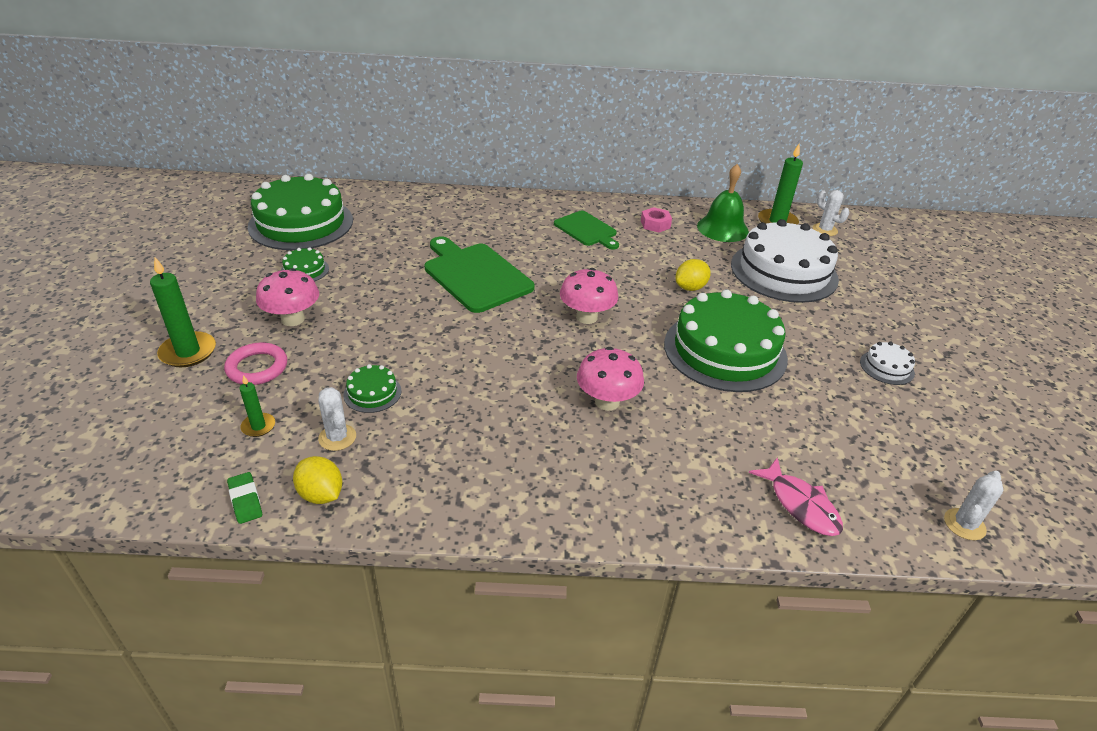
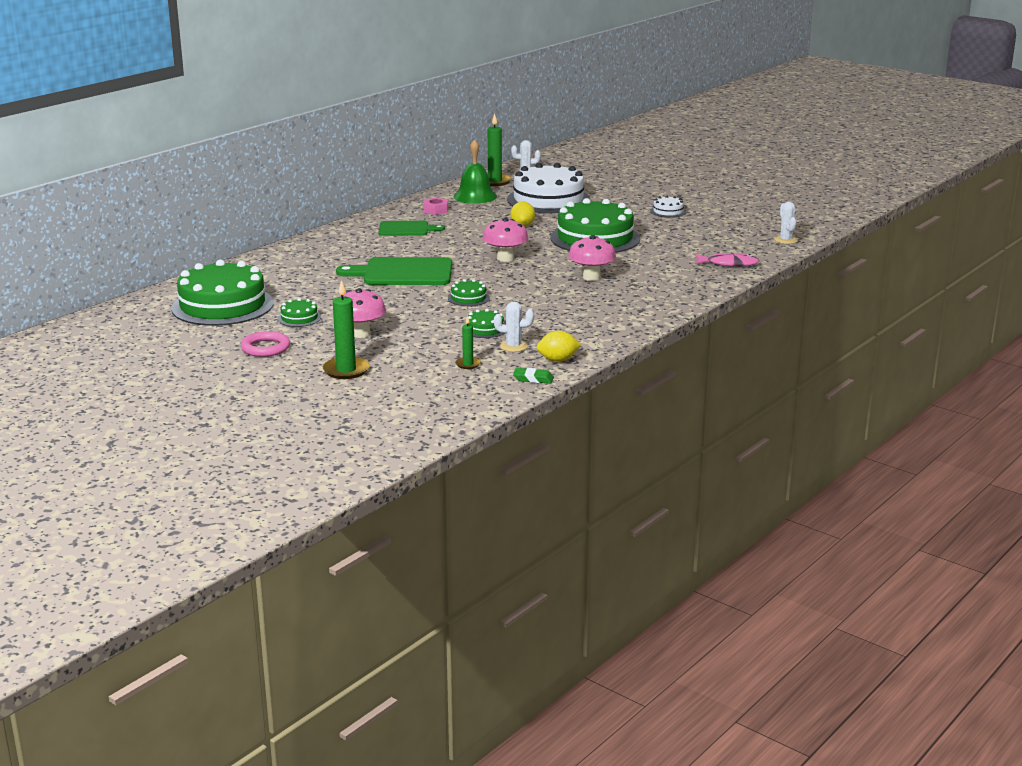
camera: 50 degrees left, 15 degrees down
(257, 367) = (402, 354): pink ring -> pink ring (265, 348)
(450, 342) = (468, 298): none -> green cake

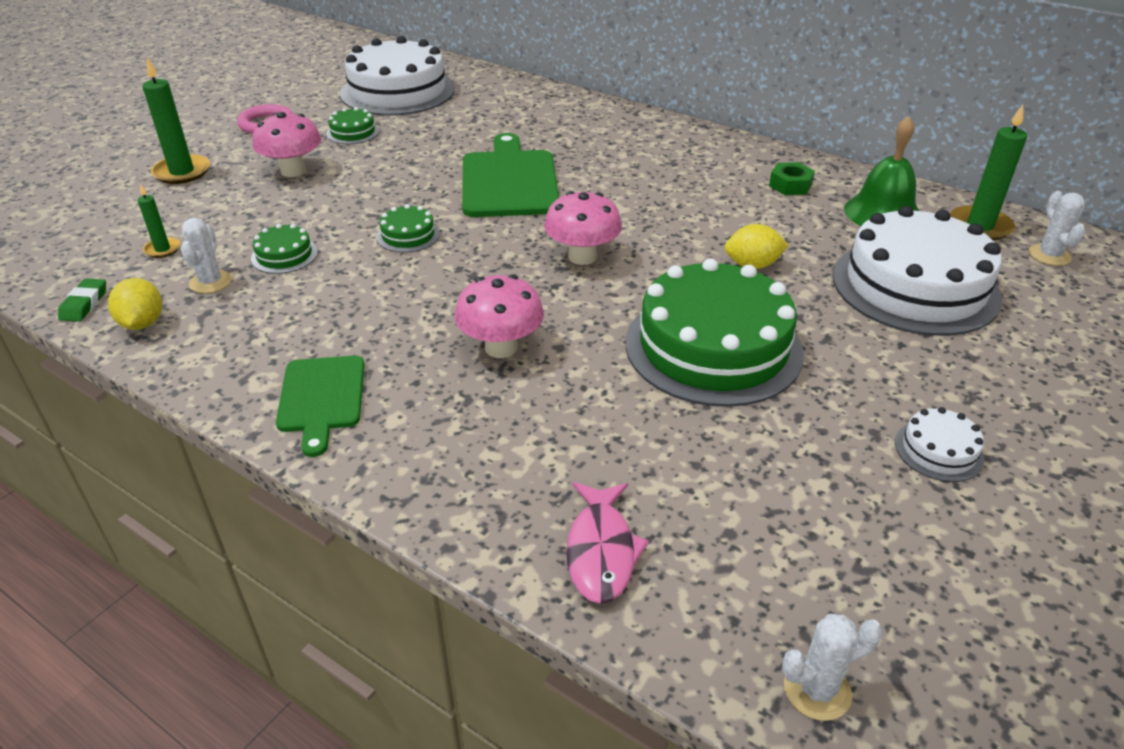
camera: 85 degrees right, 15 degrees up
(222, 306) = (397, 91): green cake -> white cake
(406, 229) = (692, 169): green cutting board -> green cutting board (322, 398)
(436, 210) = (790, 185): pink nut -> green nut

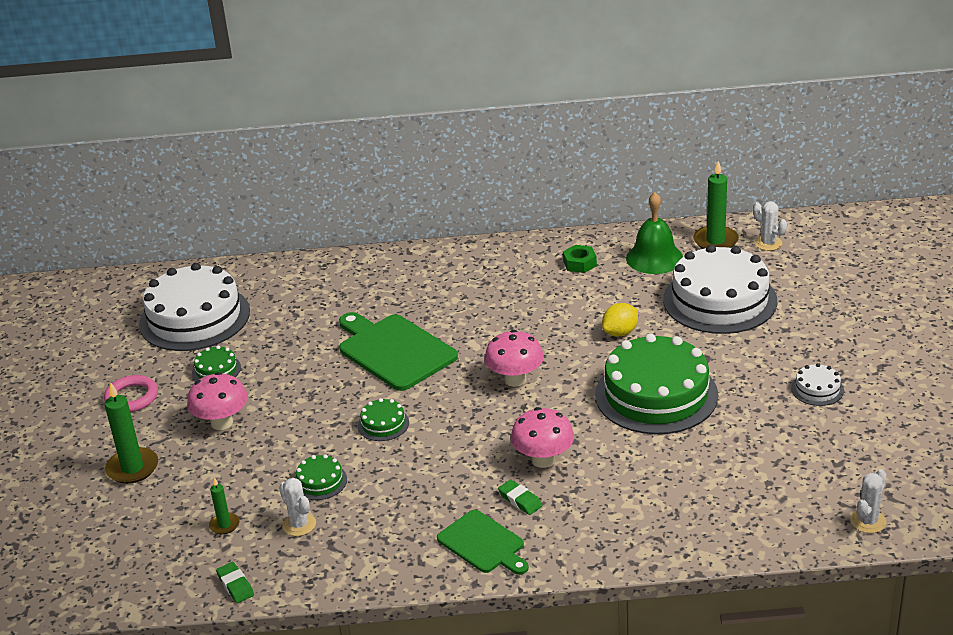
camera: 35 degrees left, 5 degrees down
(142, 323) = (299, 572): yellow lemon -> none
(420, 375) = (520, 500): none -> green eraser
(601, 551) = (723, 525): pink fish -> none

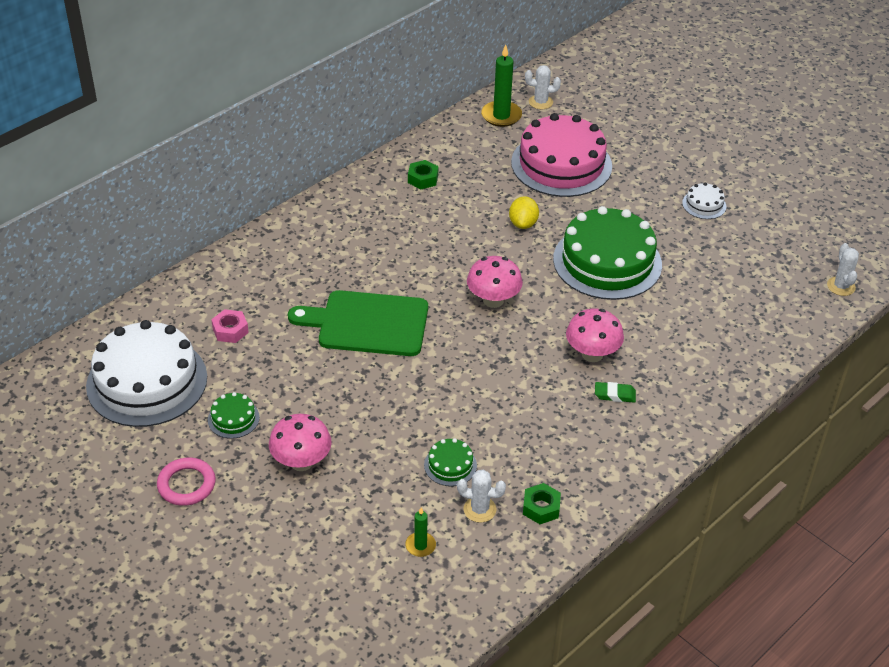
camera: 45 degrees left, 10 degrees up
(132, 468) = (275, 546): green candle -> none
(235, 585) = (494, 588): green eraser -> none
(291, 310) = (230, 330): none -> pink nut
(346, 550) = (541, 508): none -> green nut
(383, 424) = (438, 390): green cake -> none
(483, 544) = (631, 443): green cutting board -> none
(654, 258) = (473, 149): green bell -> none
(720, 300) = (561, 164): white cake -> pink cake

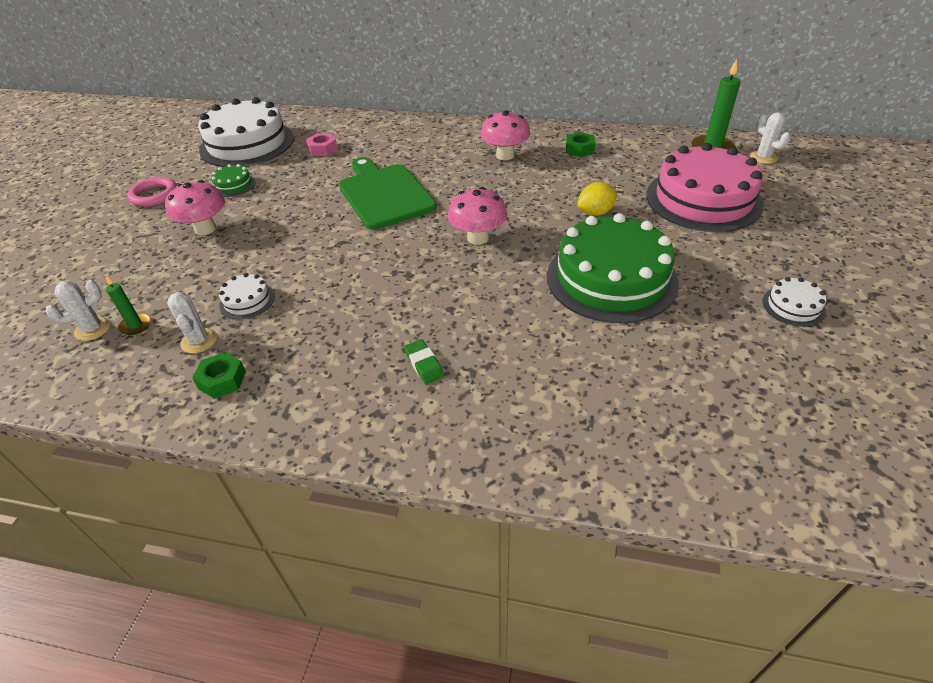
camera: 60 degrees right, 0 degrees up
(450, 465) = (247, 300): green cake -> white cake
(592, 354) = (468, 324): pink mushroom -> pink mushroom (505, 155)
(841, 286) = (839, 496): white cactus -> white cactus (93, 329)

